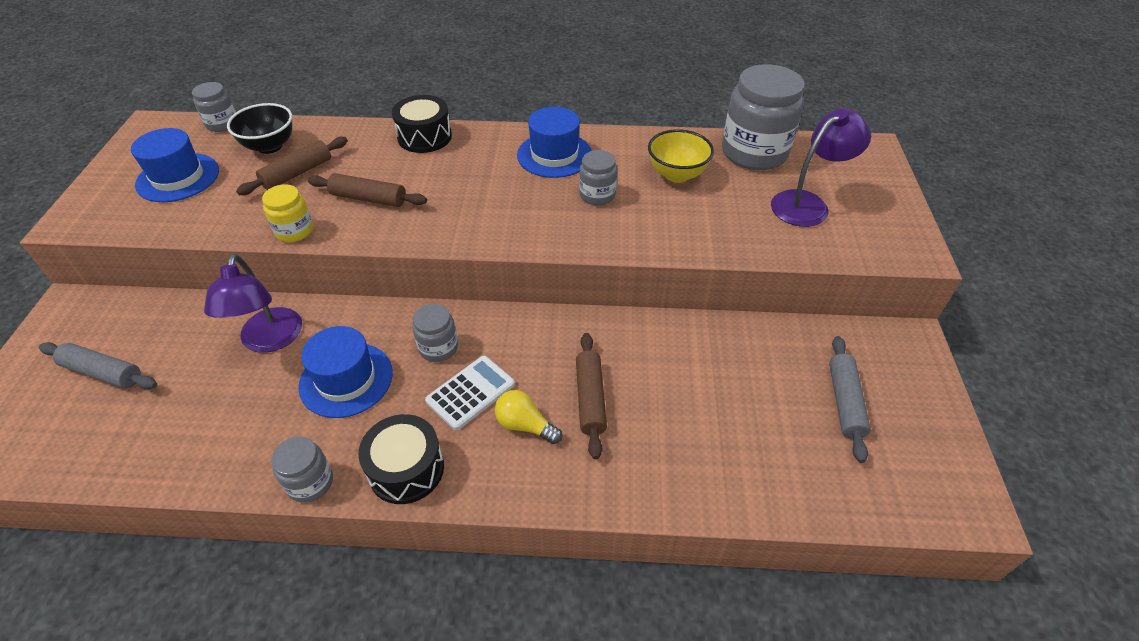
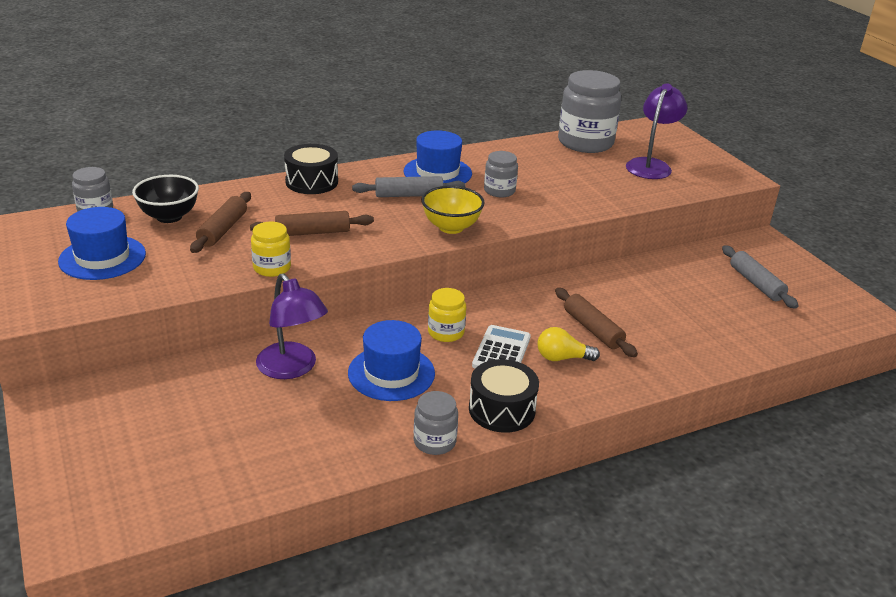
camera: 30 degrees left, 15 degrees down
(103, 373) = (152, 435): grey rolling pin -> grey rolling pin (409, 195)
(438, 347) = (446, 332): grey jar -> yellow jar
(677, 174) = (544, 166): yellow bowl -> yellow bowl (451, 227)

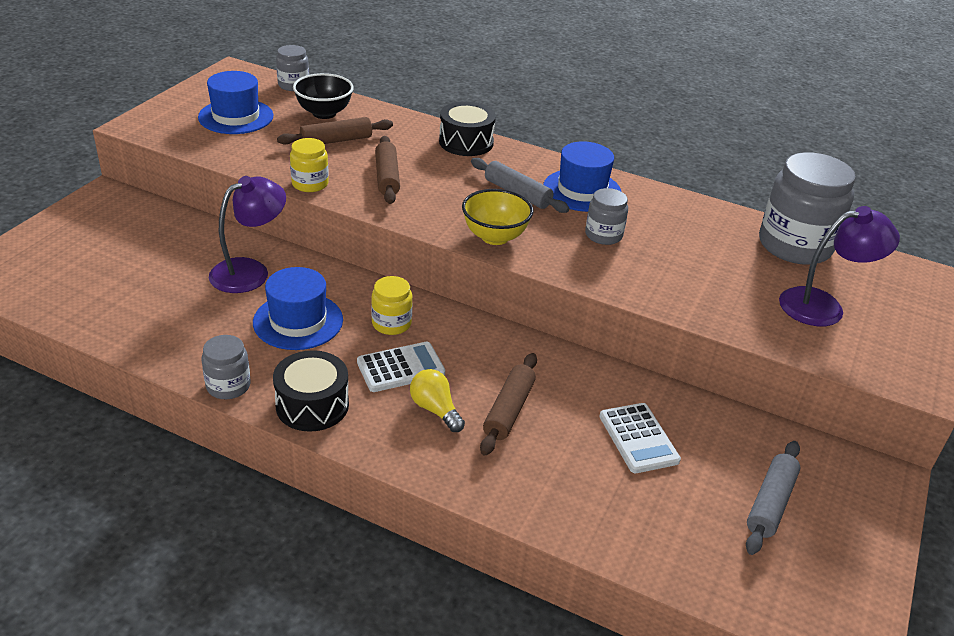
camera: 50 degrees right, 5 degrees up
(292, 368) = (250, 271): purple lamp -> purple lamp turned 150 degrees counterclockwise
(313, 232) = (387, 177): brown rolling pin -> brown rolling pin turned 45 degrees clockwise
(665, 296) = (638, 438): none -> white calculator

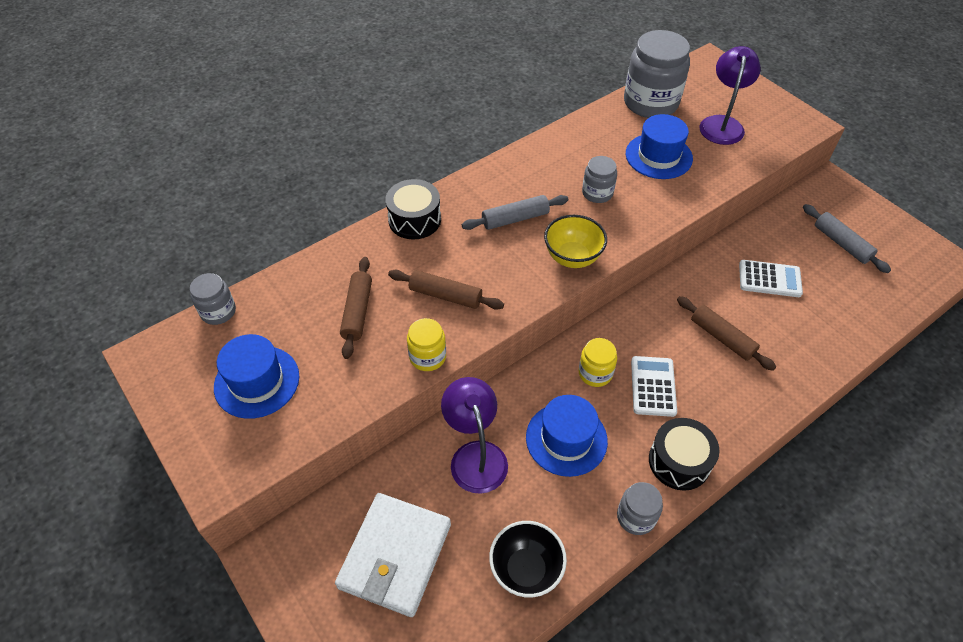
camera: 60 degrees left, 15 degrees up
(129, 253) = (395, 556): none -> white wallet
(324, 113) = (296, 304): black bowl -> black bowl (526, 570)
(435, 409) = (708, 381): yellow light bulb -> none
(582, 190) = (529, 178): blue hat -> blue hat (658, 156)

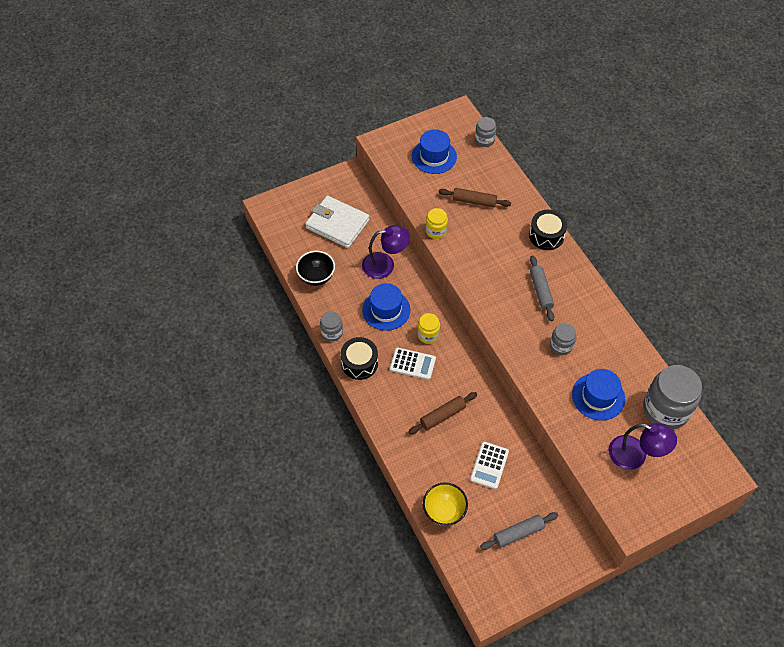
camera: 100 degrees right, 5 degrees up
(445, 295) = (479, 244): brown rolling pin -> none
(572, 257) = (501, 317): yellow bowl -> yellow bowl (444, 511)

